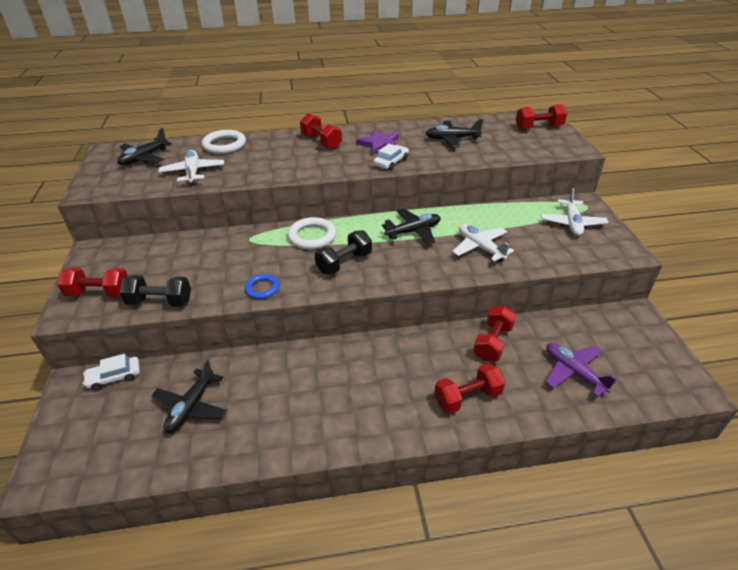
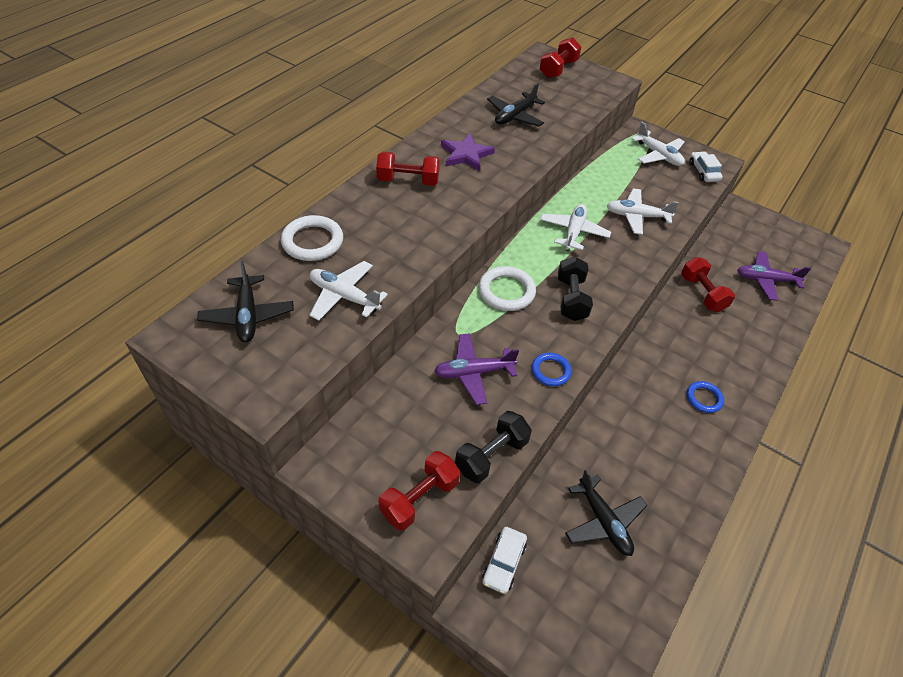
camera: 50 degrees left, 10 degrees up
(222, 261) = (473, 372): none -> purple plane
(375, 402) = (704, 398): none -> blue ring
(391, 162) = (508, 170): white car -> white car (703, 171)
(413, 231) = (573, 232): black plane -> white plane
(467, 397) = (743, 347): red dumbbell -> none

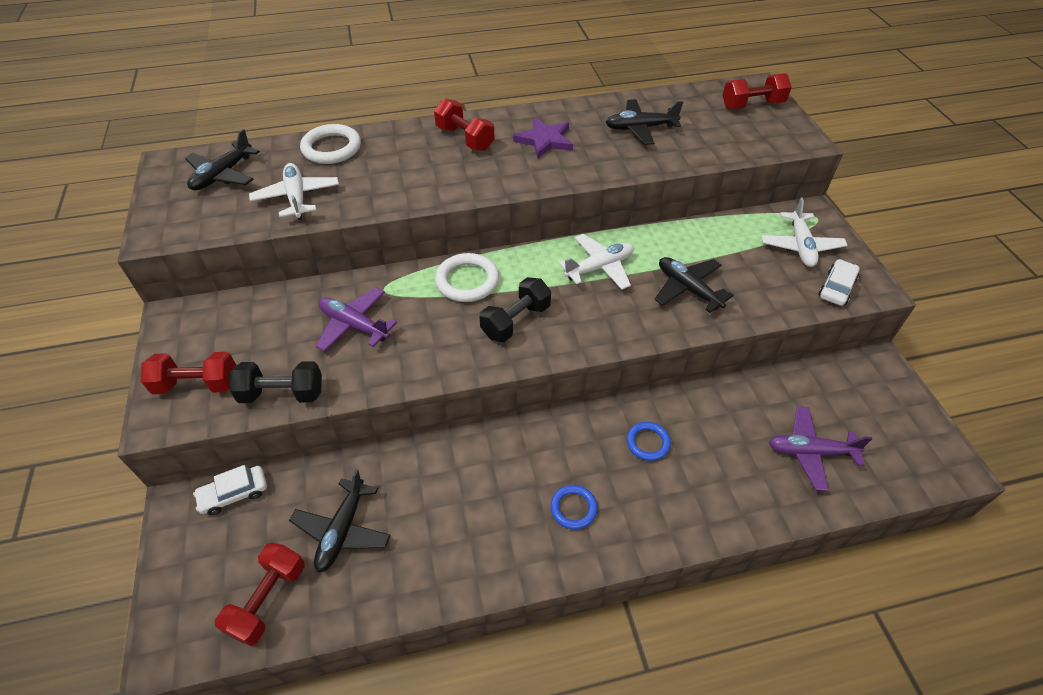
camera: 45 degrees right, 0 degrees up
(550, 371) = (414, 366): blue ring -> blue ring (648, 443)
(636, 216) = (688, 289): white plane -> black plane
(702, 293) = (708, 416): red dumbbell -> red dumbbell (268, 600)
(765, 280) = (810, 452): purple plane -> purple plane turned 45 degrees counterclockwise

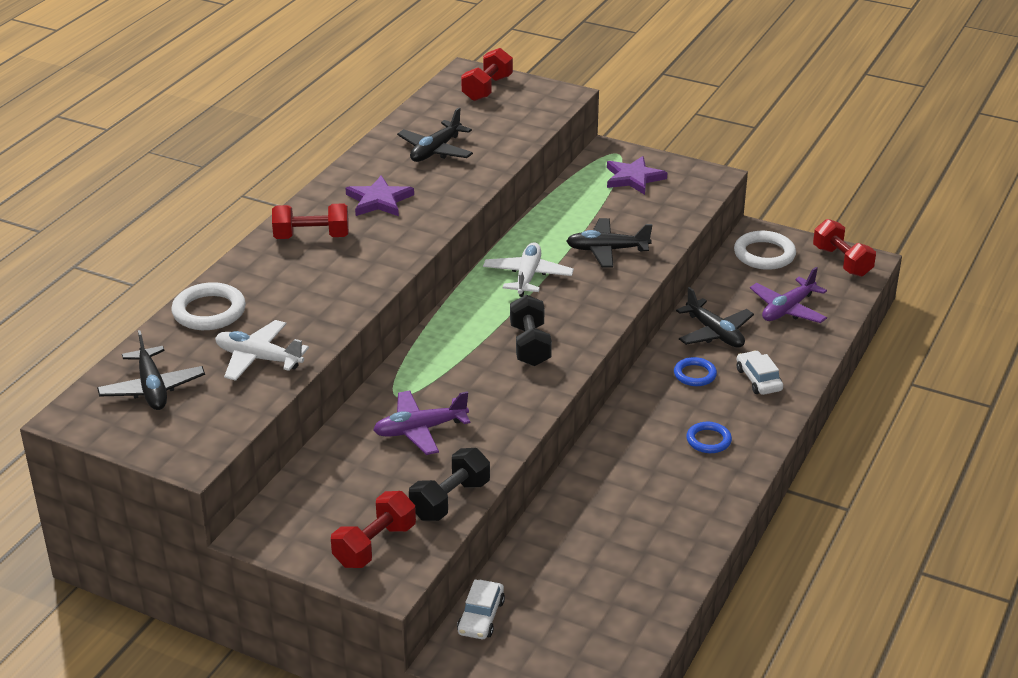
camera: 50 degrees left, 15 degrees down
(268, 600) = (612, 634): red dumbbell -> red dumbbell (842, 261)
(342, 530) = (592, 568): black plane -> black plane (714, 333)
(467, 281) = (450, 347): white ring -> white ring (764, 254)
(800, 246) = (633, 178): white plane -> purple star
(836, 288) = (692, 190): white car -> white car (758, 379)

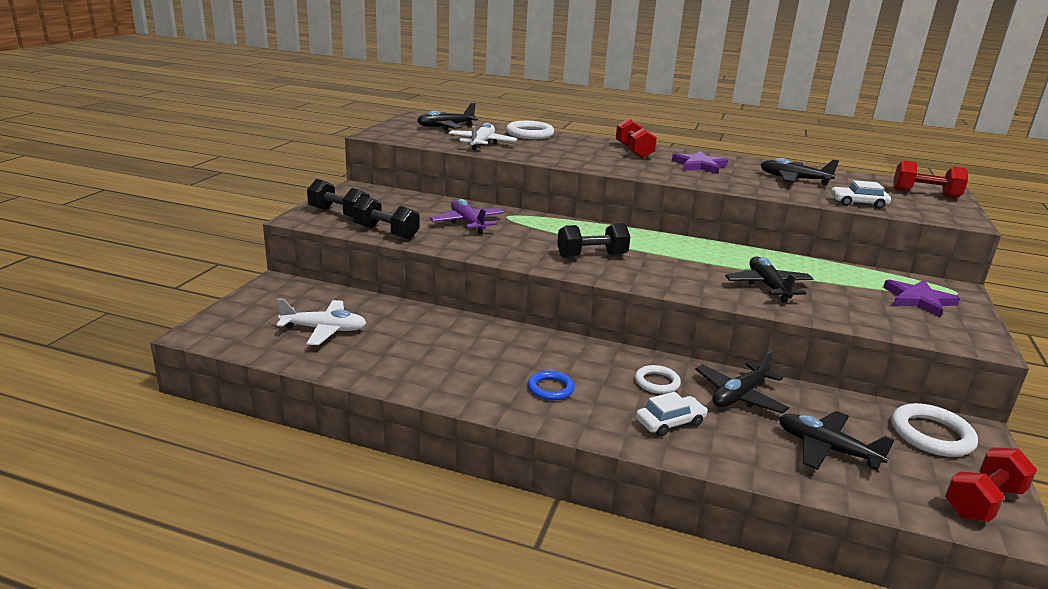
camera: 80 degrees right, 10 degrees down
(375, 545) = (339, 214): red dumbbell -> black dumbbell
(481, 617) = (314, 290): white car -> white car (858, 203)
(527, 276) = (694, 255): white plane -> white plane (324, 330)
(695, 374) = (657, 382): blue ring -> white ring
(787, 309) = (826, 449): purple plane -> black plane

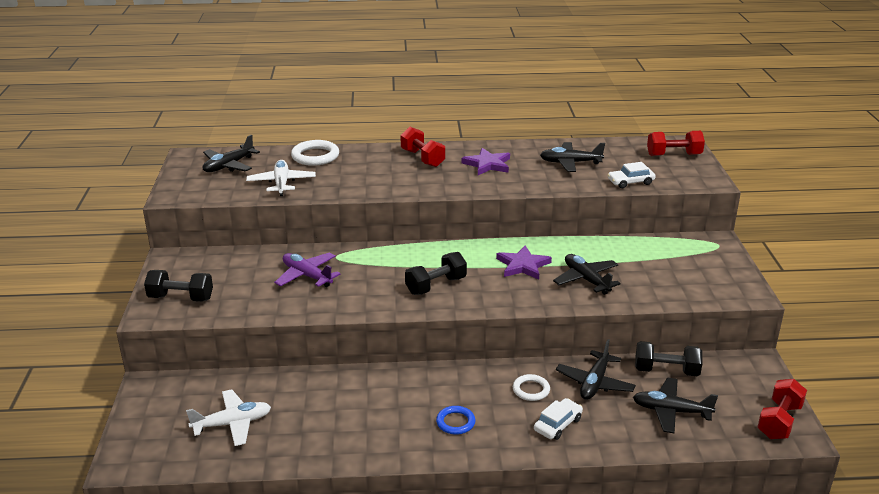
camera: 20 degrees left, 5 degrees up
(386, 232) = (242, 309): black dumbbell -> black dumbbell (666, 371)
(918, 300) = (696, 261): purple star -> purple star (523, 265)
(931, 435) = (732, 375): white ring -> none

